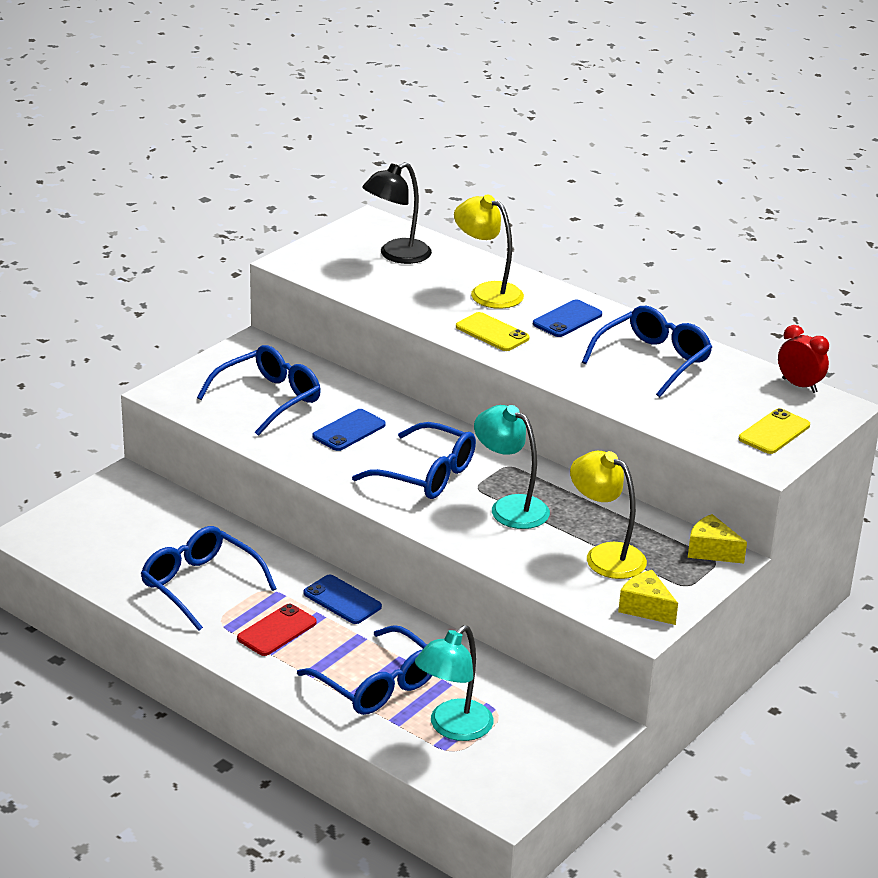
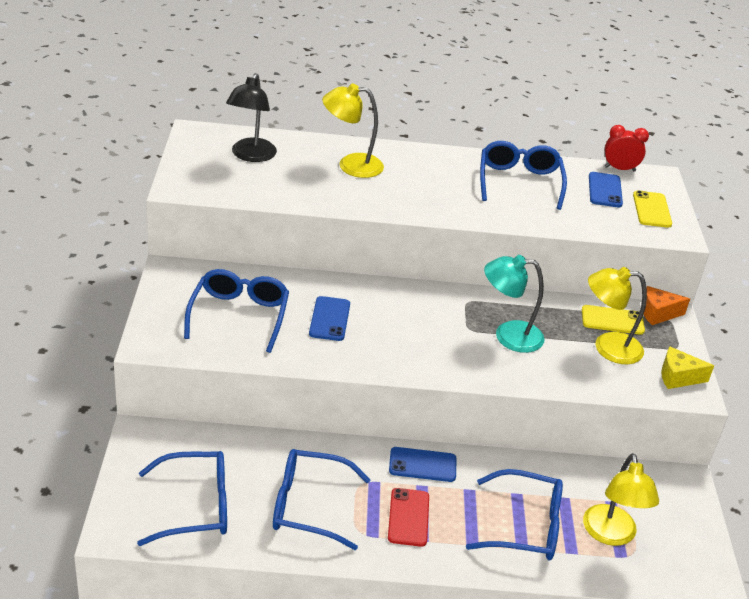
camera: 40 degrees left, 5 degrees up
(426, 475) = (425, 333): blue glasses -> blue glasses (196, 506)
(453, 728) = (611, 535): turquoise lamp -> yellow lamp
(492, 332) = (395, 198): yellow phone -> yellow phone (612, 320)
(567, 319) = (429, 169): blue phone -> blue phone (605, 190)
(711, 551) = (657, 313): yellow cheese -> orange cheese

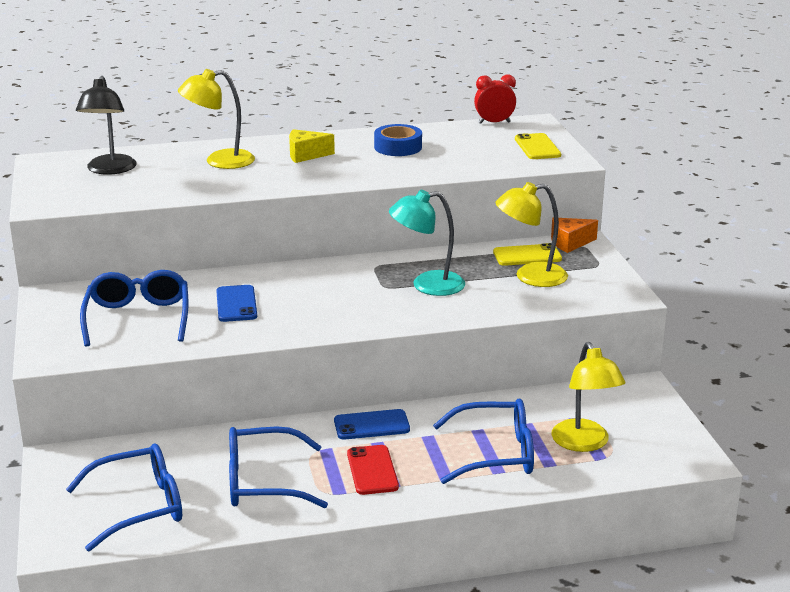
camera: 10 degrees left, 10 degrees down
(519, 182) = (398, 147): blue glasses -> blue tape
(605, 190) = (486, 140): blue phone -> none
(678, 377) = (608, 287): yellow cheese -> yellow cheese (306, 155)

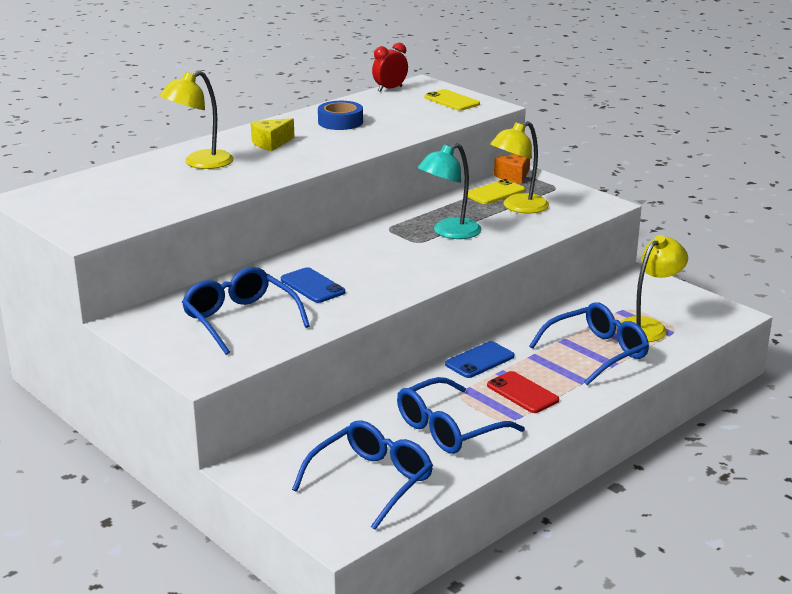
camera: 30 degrees left, 0 degrees up
(110, 170) = (105, 191): black lamp -> none
(584, 443) = (648, 326): yellow lamp -> yellow lamp turned 90 degrees counterclockwise

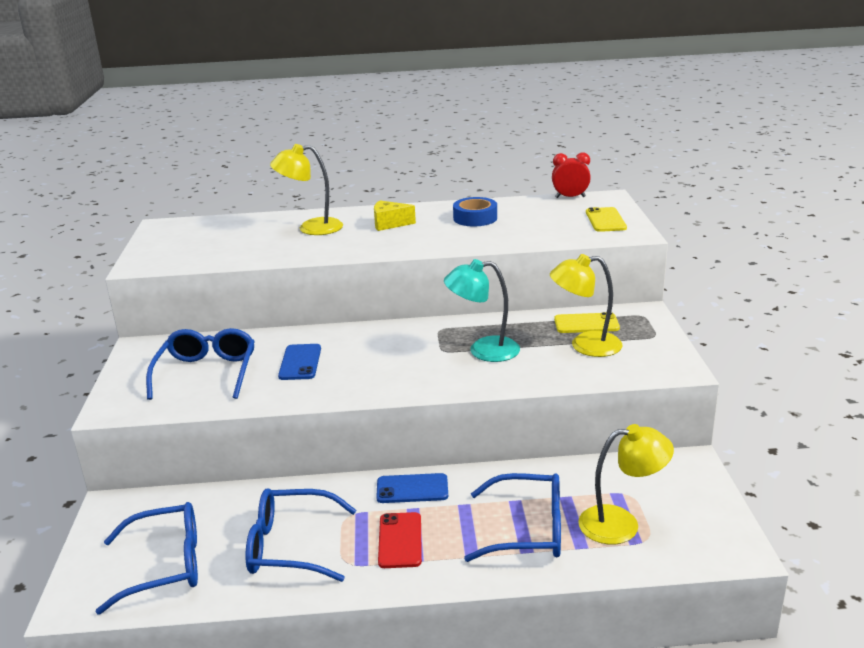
camera: 40 degrees right, 0 degrees up
(514, 176) = (630, 312): orange cheese -> none

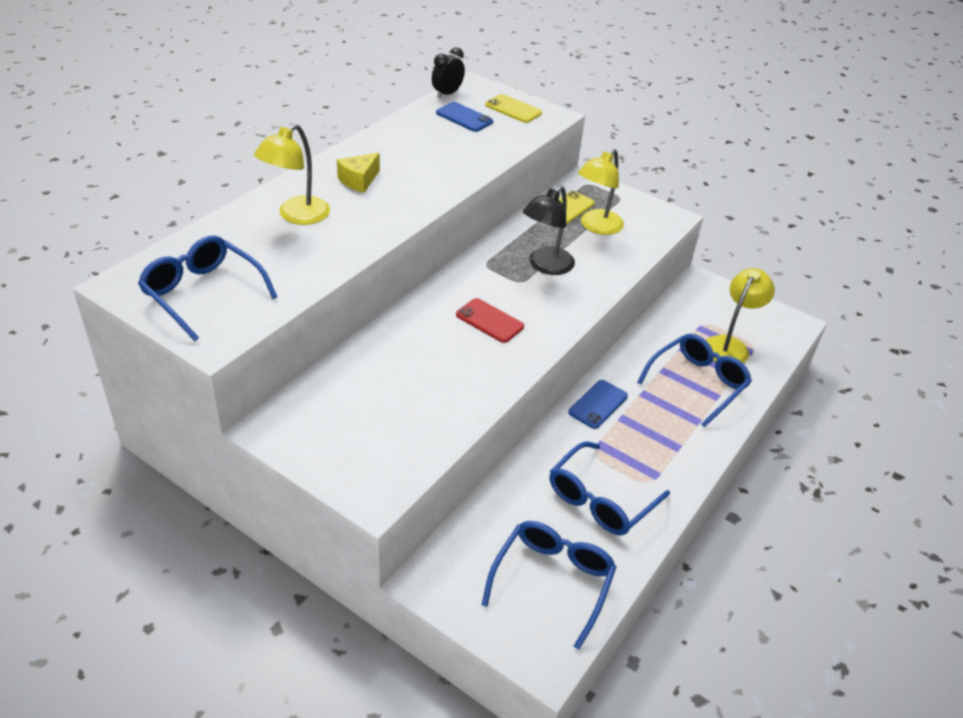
camera: 55 degrees left, 15 degrees up
(207, 372) = (385, 410): blue glasses -> blue glasses (202, 293)
(300, 362) = (441, 353): blue phone -> blue phone (464, 117)
(400, 540) = (650, 443): red phone -> red phone (489, 321)
(475, 218) = (417, 145): blue tape -> none
(483, 350) = (545, 266): turquoise lamp -> black lamp
(570, 197) = (447, 94): red clock -> black clock

